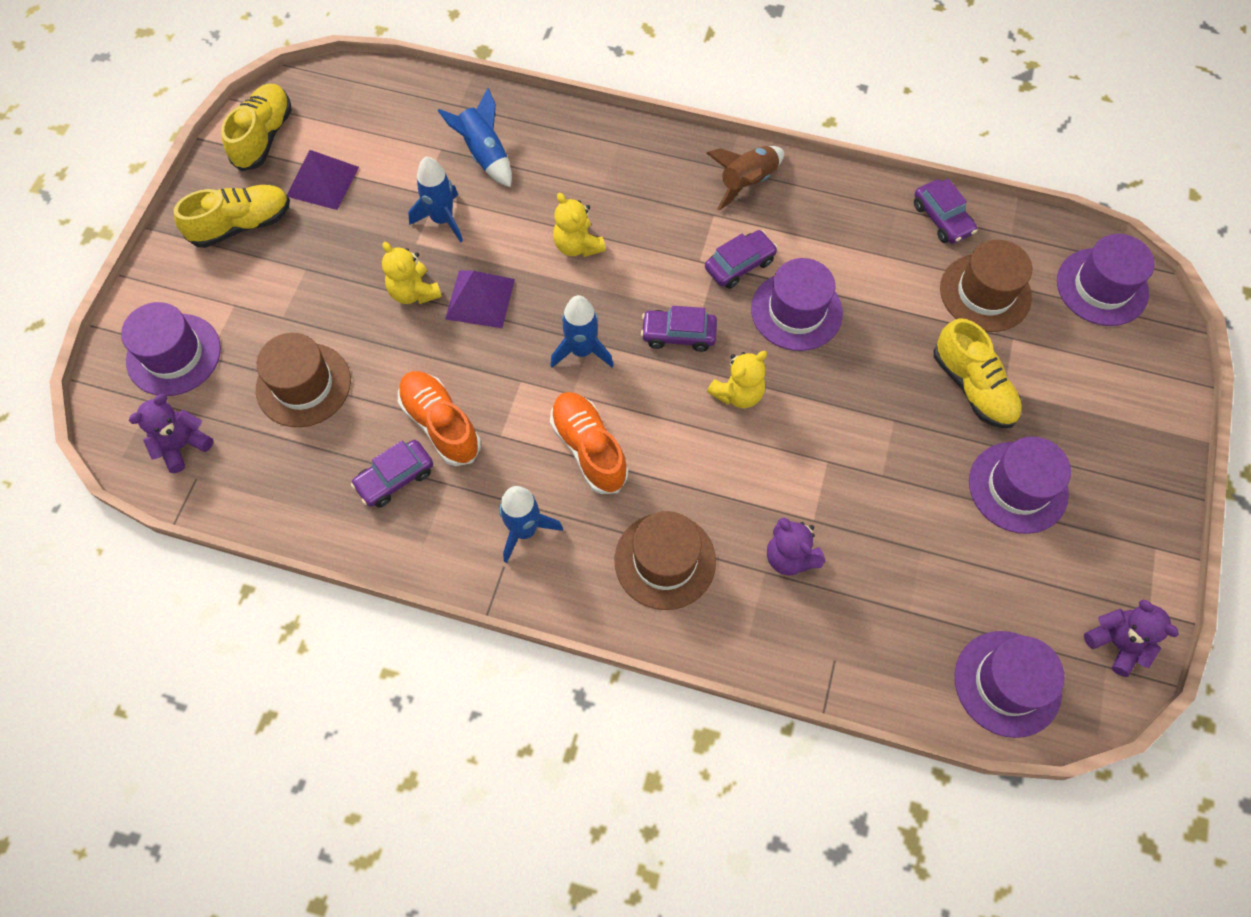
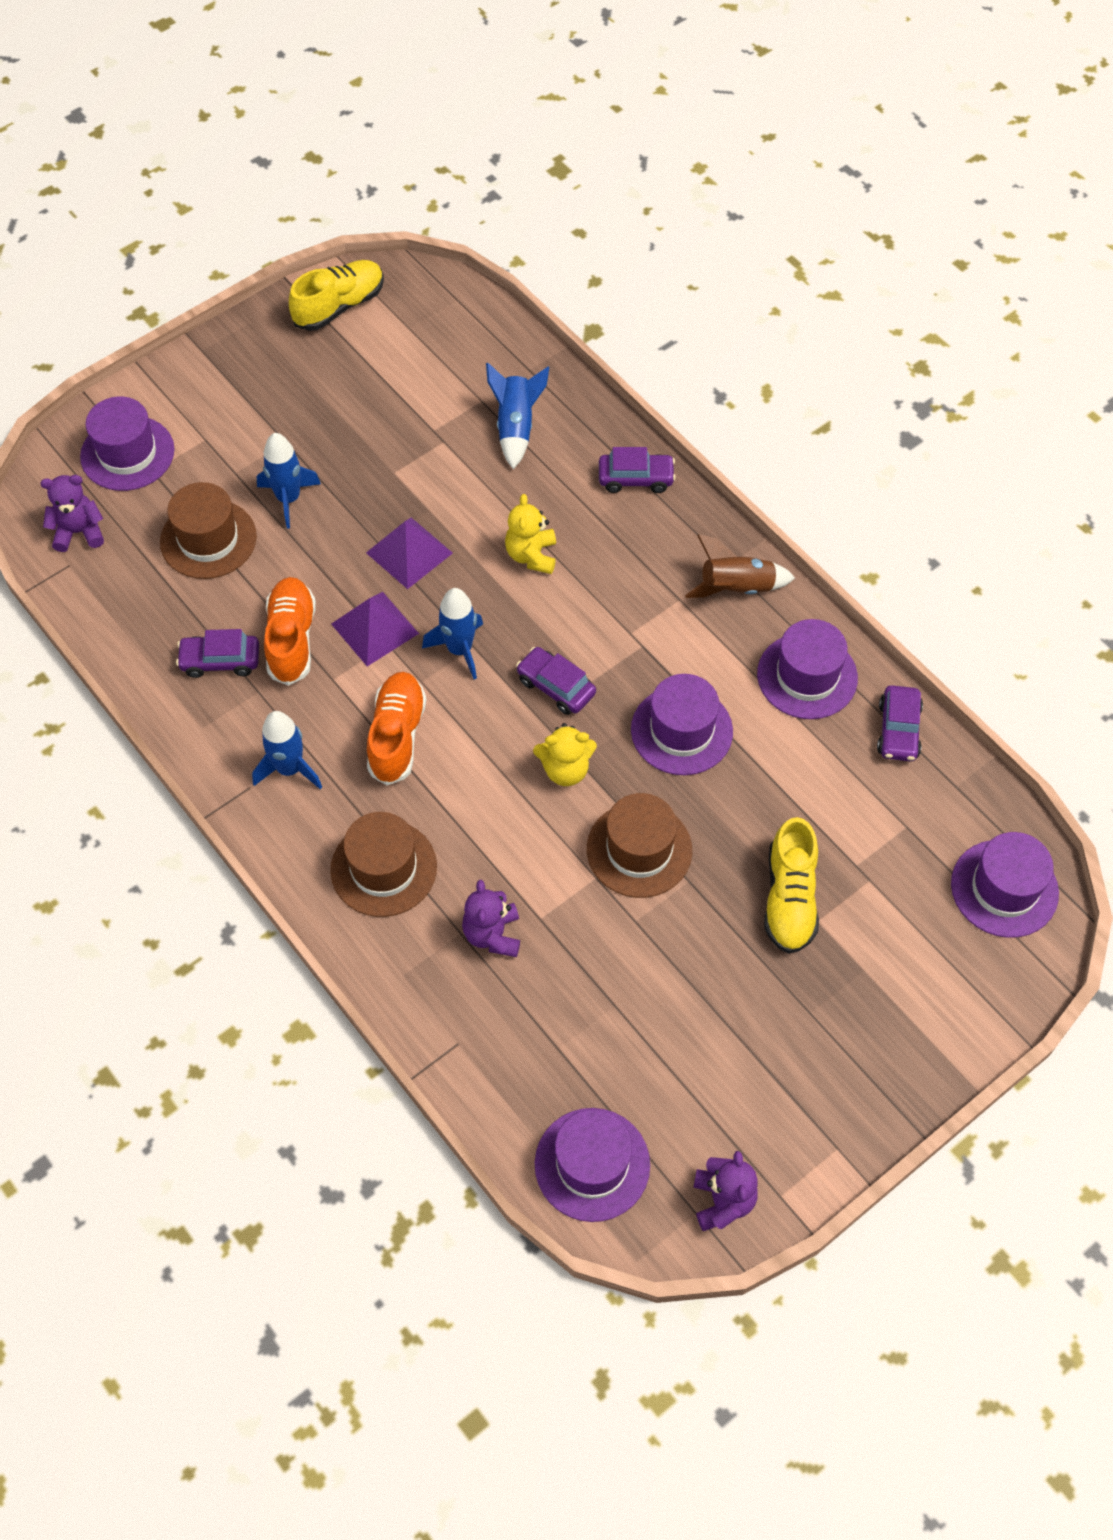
camera: 35 degrees right, 5 degrees down
(242, 225) = (262, 374): yellow shoe -> none
(322, 181) = (357, 373): purple pyramid -> purple pyramid (374, 628)
(414, 292) = (358, 514): yellow teddy bear -> none
(442, 219) = (432, 464): blue rocket -> blue rocket (288, 499)
(739, 265) = (664, 658): purple car -> purple car (636, 478)
(985, 293) = (879, 823): brown hat -> brown hat (639, 850)
(1018, 487) = (752, 1011): purple hat -> purple hat (807, 676)

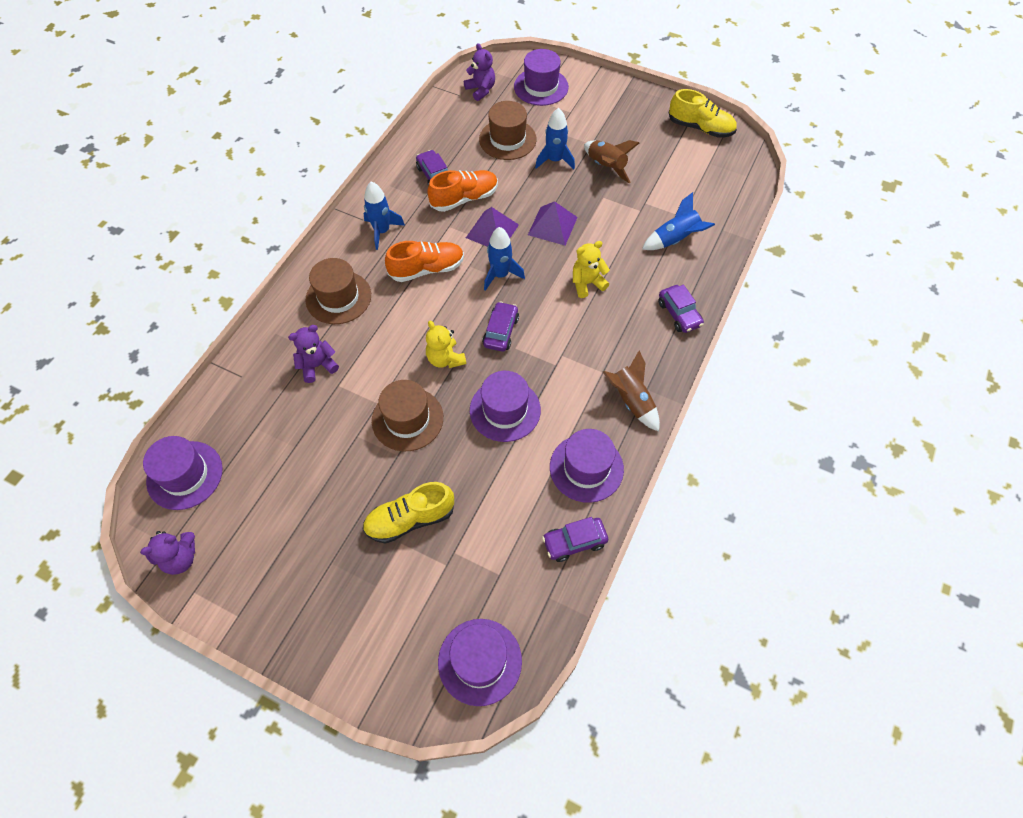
camera: 65 degrees right, 0 degrees up
(340, 444) = (606, 167): none -> brown rocket

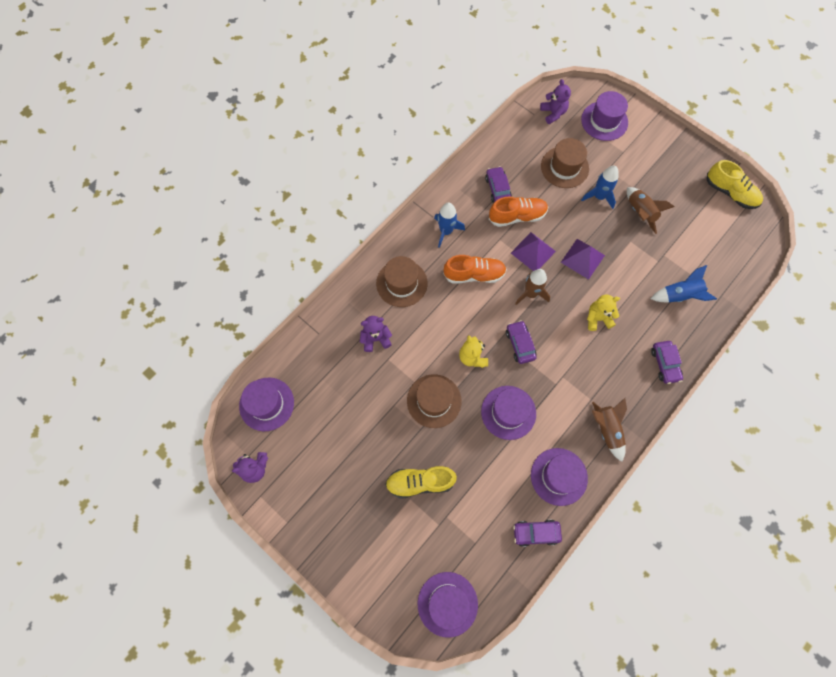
camera: 15 degrees right, 10 degrees up
(500, 275) = (530, 294): blue rocket -> brown rocket
(501, 331) = (520, 344): purple car -> purple car turned 45 degrees counterclockwise

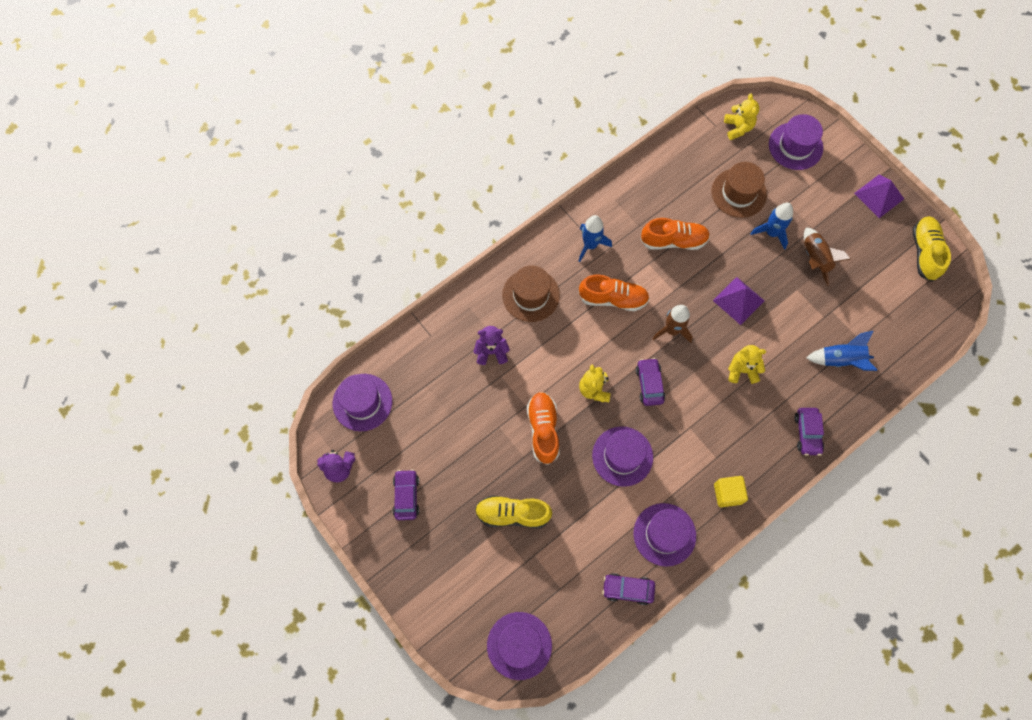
camera: 10 degrees right, 0 degrees up
(434, 401) = (543, 430): brown hat -> orange shoe
(497, 189) = (657, 206): purple car -> purple car (406, 496)
(533, 252) = (683, 284): purple pyramid -> purple pyramid (879, 196)
(553, 113) = (738, 128): purple teddy bear -> yellow teddy bear
(607, 430) = (727, 493): brown rocket -> yellow cube
(730, 193) = (924, 252): yellow shoe -> yellow shoe turned 135 degrees counterclockwise

